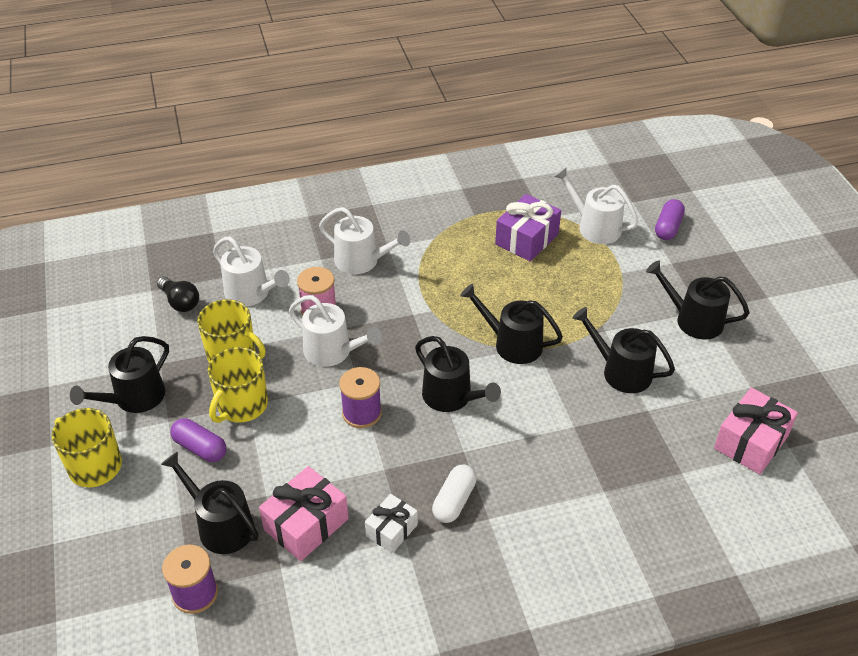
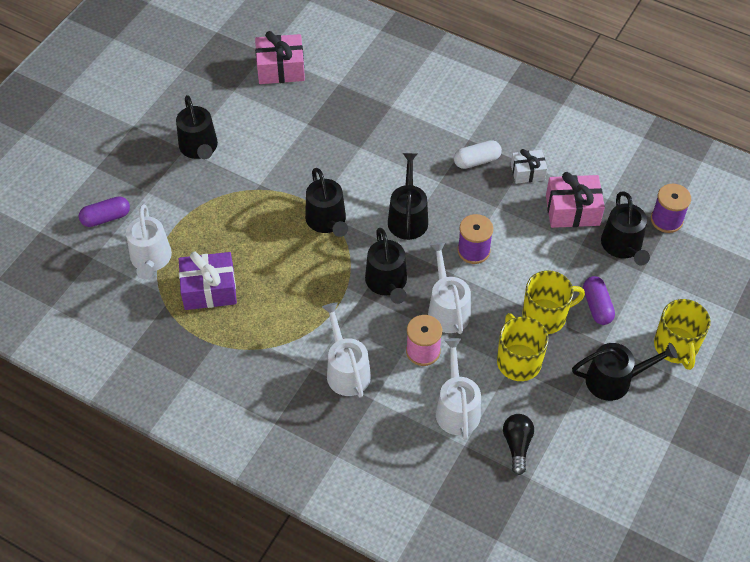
camera: 135 degrees left, 10 degrees up
(621, 371) = (289, 154): black watering can -> black watering can (387, 283)

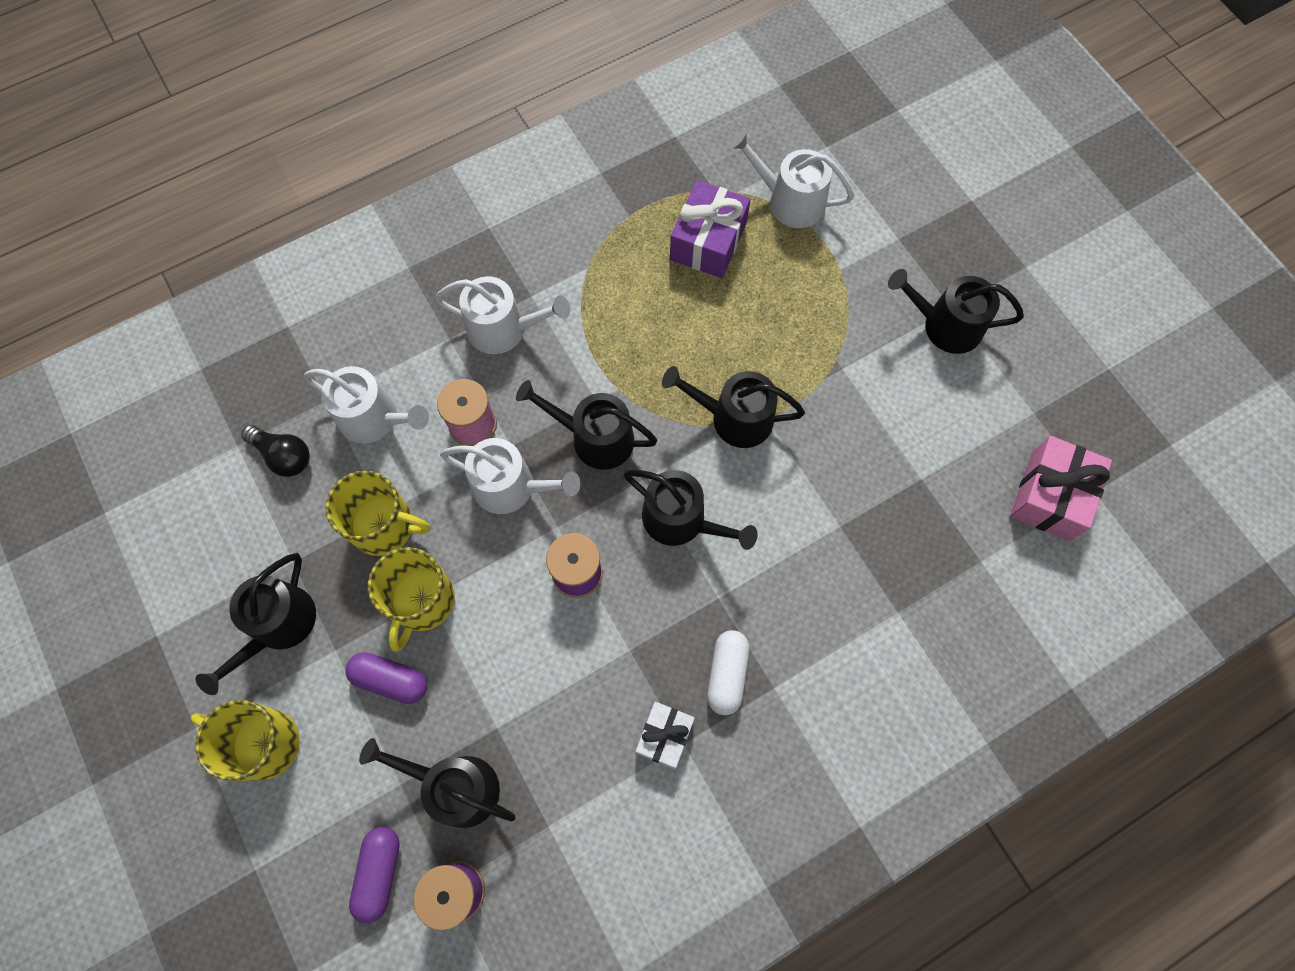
camera: 120 degrees right, 15 degrees up
(106, 218) = (881, 180): purple capsule -> purple capsule (379, 873)
(572, 210) = (559, 756): pink gift -> none

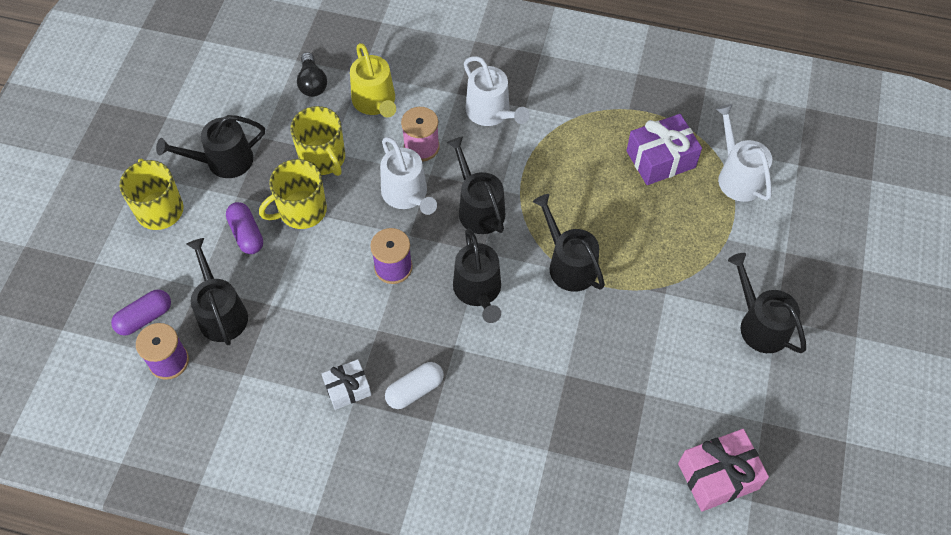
camera: 45 degrees right, 10 degrees down
(374, 418) = (375, 102): white watering can -> yellow watering can

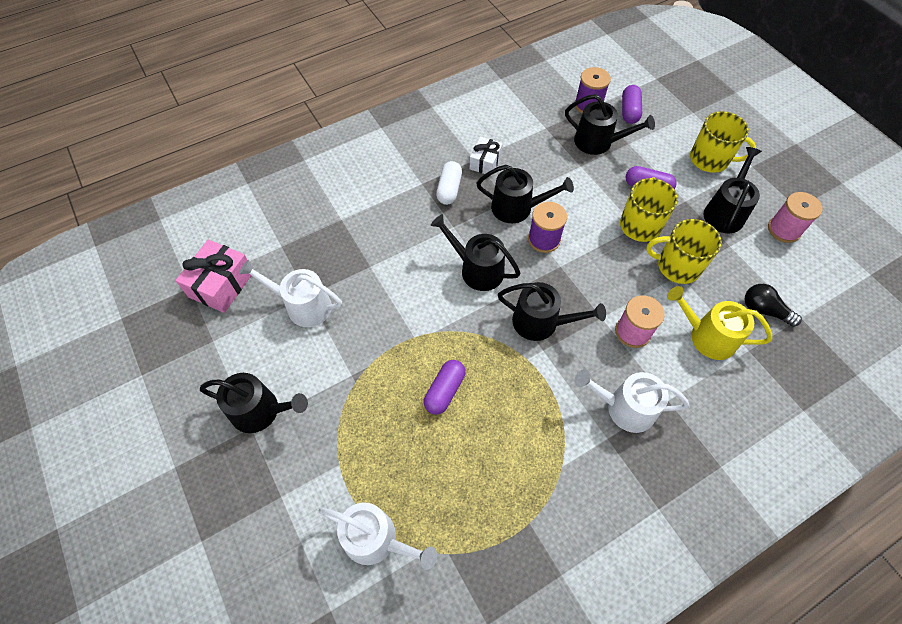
camera: 135 degrees right, 0 degrees up
(205, 113) = (784, 230): none -> pink spool
(407, 194) = (596, 290): white watering can -> white watering can (303, 306)
(569, 264) = (438, 337): black watering can -> black watering can (517, 208)
(604, 223) = (444, 391): none -> purple capsule
(660, 159) = (455, 493): purple gift -> none

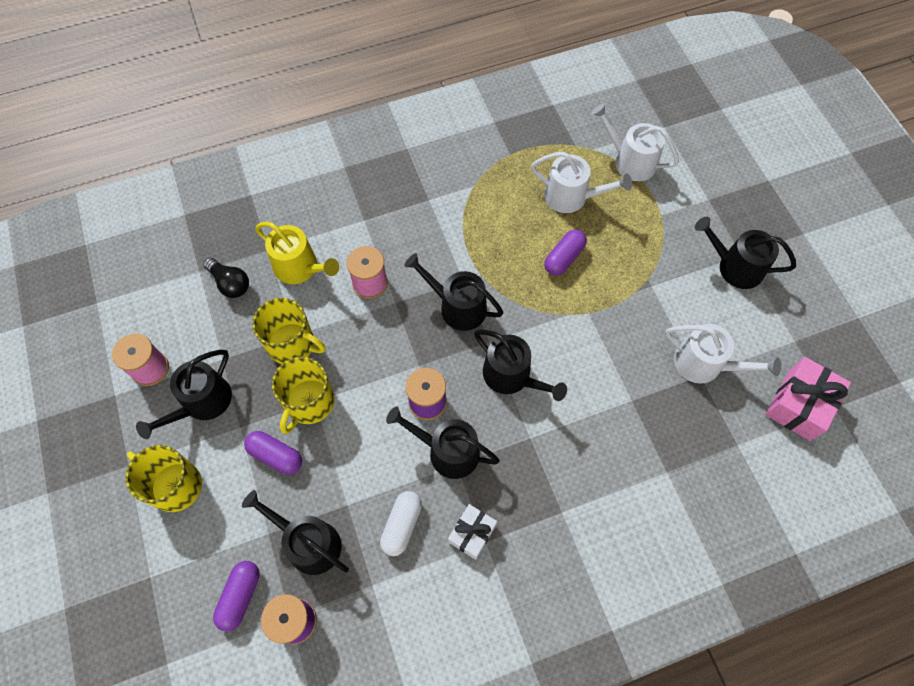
camera: 170 degrees left, 5 degrees up
(449, 189) = (527, 495): white capsule -> white capsule (402, 525)
(624, 408) = (405, 220): white watering can -> white watering can (571, 197)

